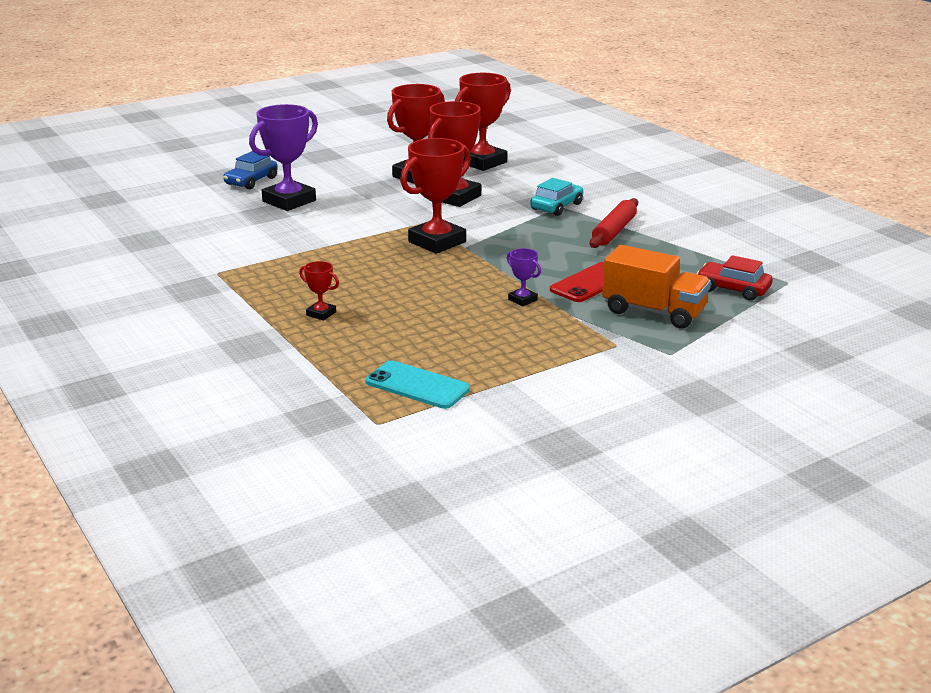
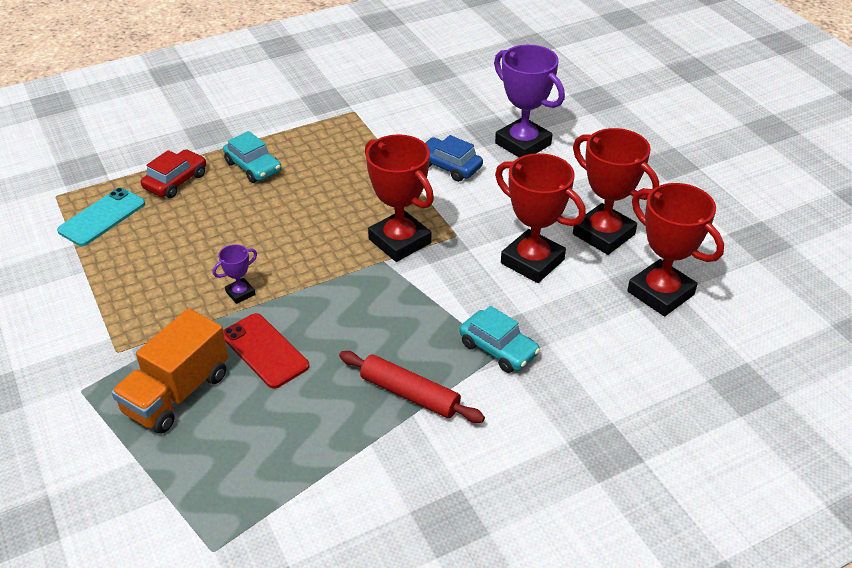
camera: 95 degrees right, 15 degrees up
(251, 181) = (580, 119): blue car -> blue car (449, 166)
(321, 314) = (253, 167): red trophy -> turquoise car
(733, 289) = (210, 482): red car -> red car (176, 181)

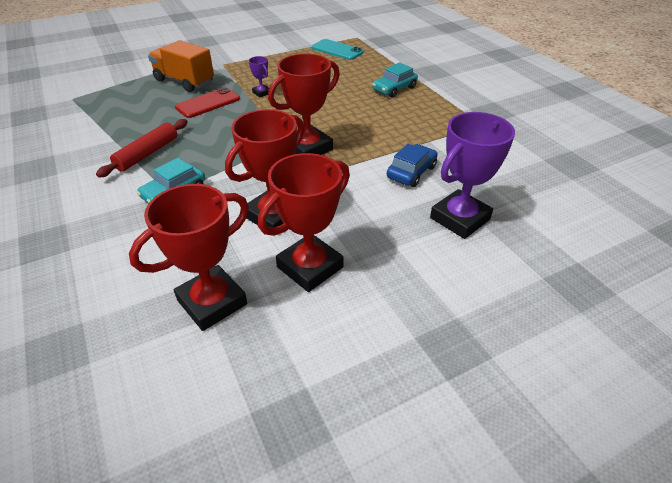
camera: 90 degrees right, 0 degrees up
(176, 181) = (374, 66): red car -> none

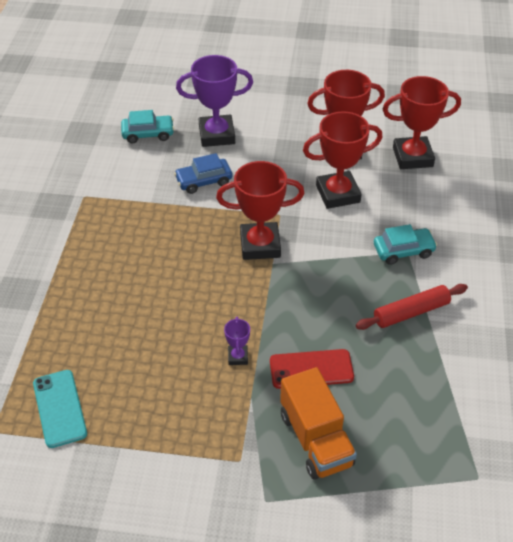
camera: 145 degrees left, 5 degrees up
(394, 89) = (93, 284): turquoise car -> turquoise car (148, 134)

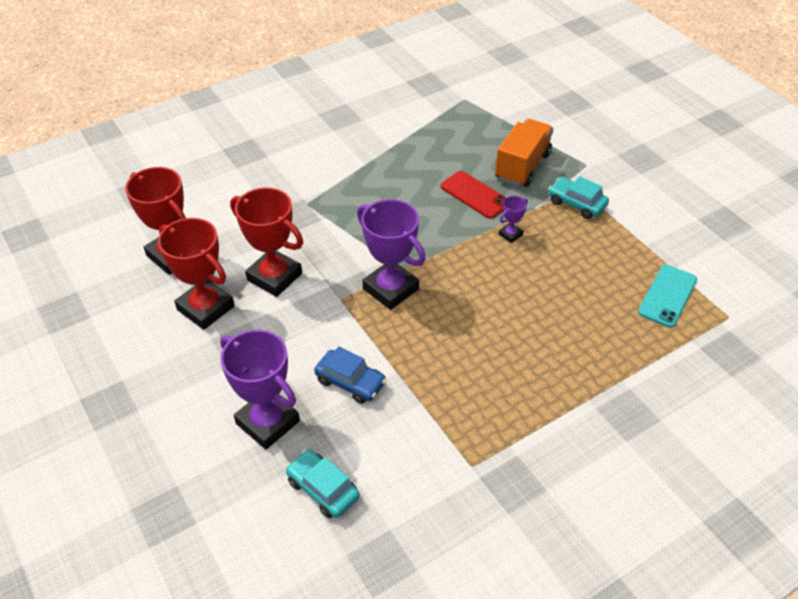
camera: 130 degrees left, 0 degrees up
(260, 245) = (390, 289): red trophy -> purple trophy
(403, 251) = (307, 206): turquoise car -> turquoise car (576, 203)
(411, 312) = (368, 174): red rolling pin -> none

